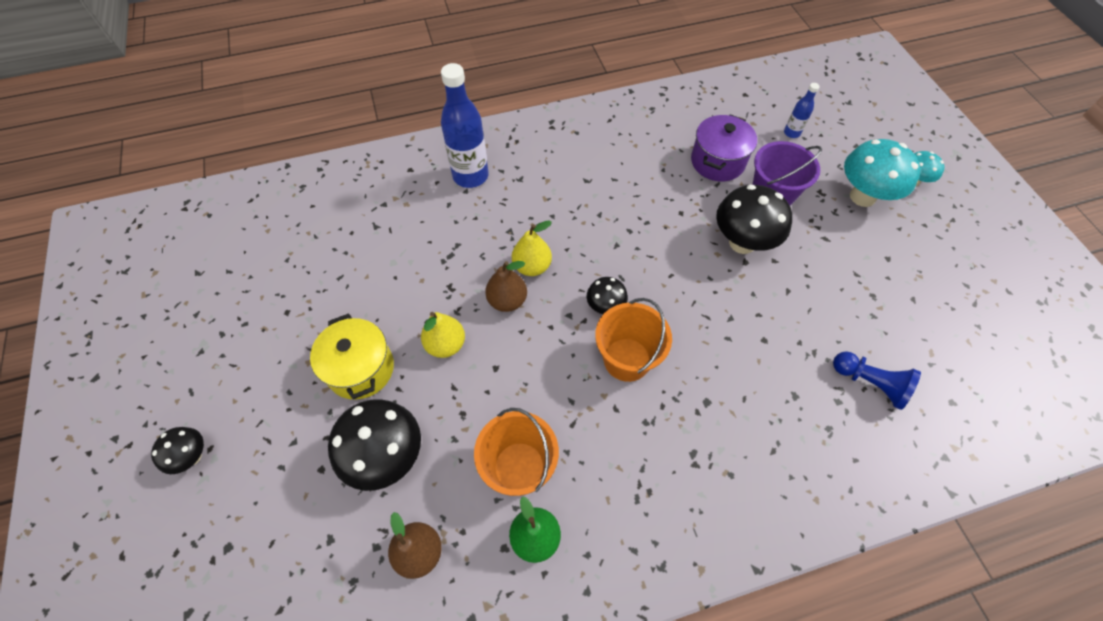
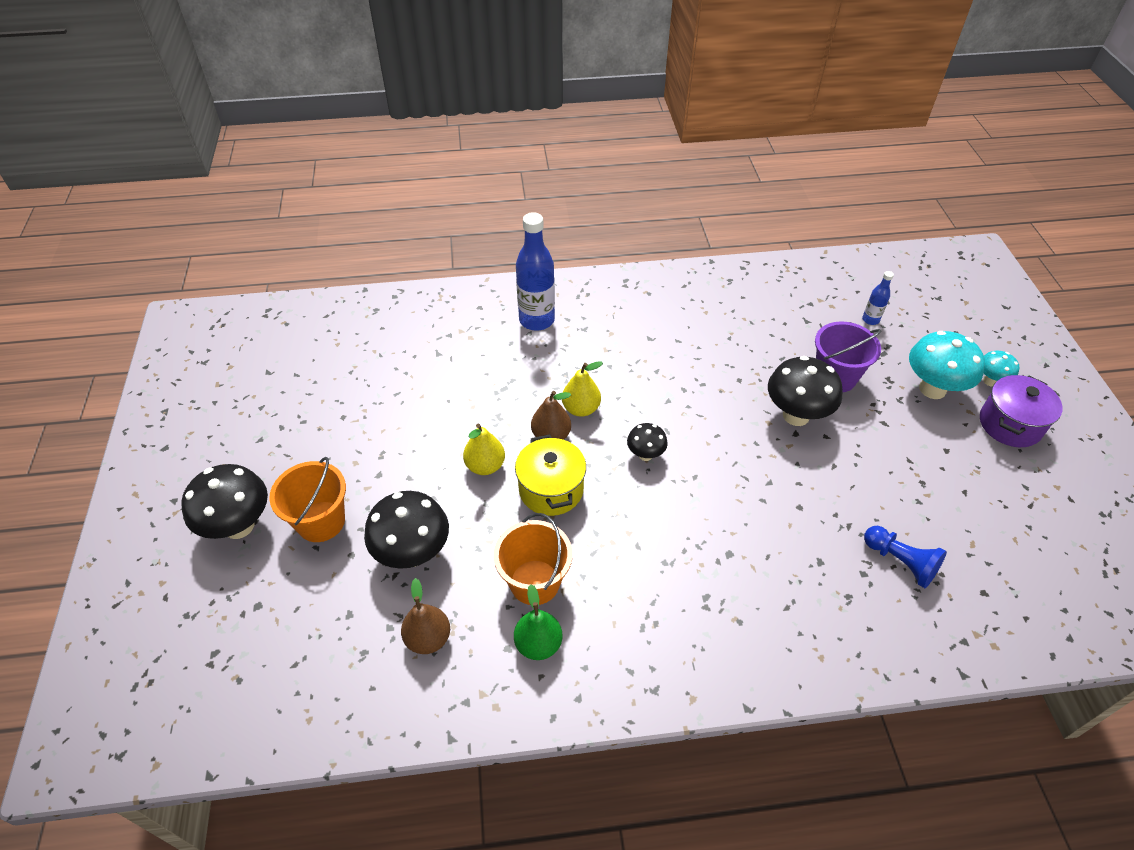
camera: 10 degrees right, 10 degrees down
(192, 456) = (239, 526): black mushroom -> black mushroom, size x1.86
(361, 369) = (402, 475): yellow pot -> yellow pot (551, 489)
(627, 359) = (657, 504): orange bucket -> orange bucket (321, 521)
(717, 162) = (786, 337): purple pot -> purple pot (1010, 424)

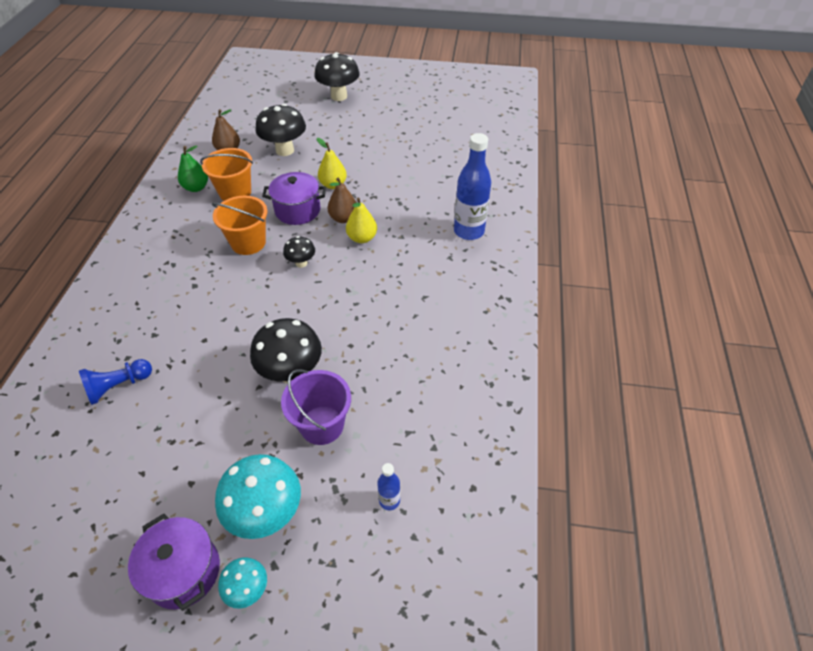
camera: 105 degrees right, 0 degrees up
(321, 521) = (326, 121): orange bucket -> orange bucket (248, 243)
(551, 489) = (297, 210): yellow pot -> purple pot

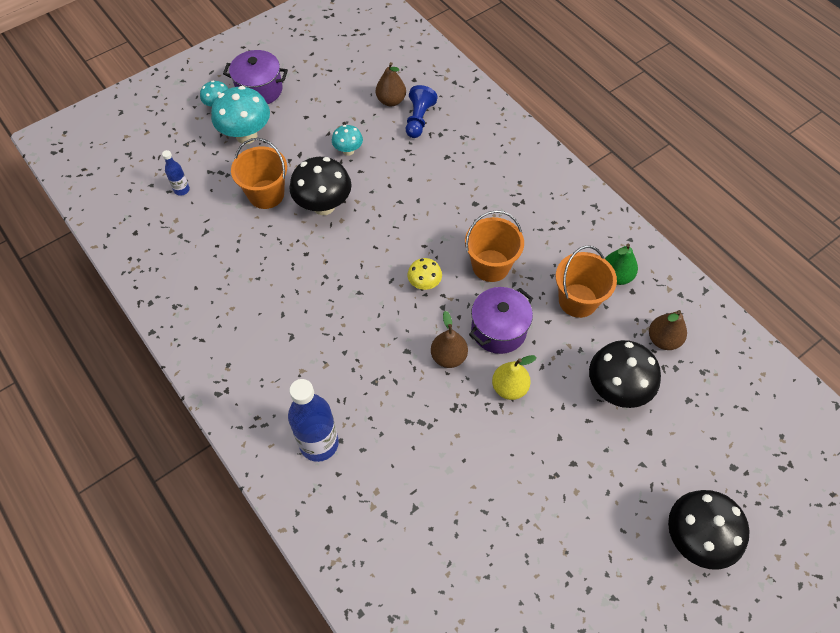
camera: 135 degrees right, 10 degrees up
(106, 427) = (391, 101): none -> brown pear
(208, 407) = (348, 151): none -> turquoise mushroom
(301, 263) = (424, 284): black mushroom -> yellow mushroom
(322, 425) = (266, 194): purple bucket -> orange bucket
(362, 238) = (406, 350): yellow pear -> none

